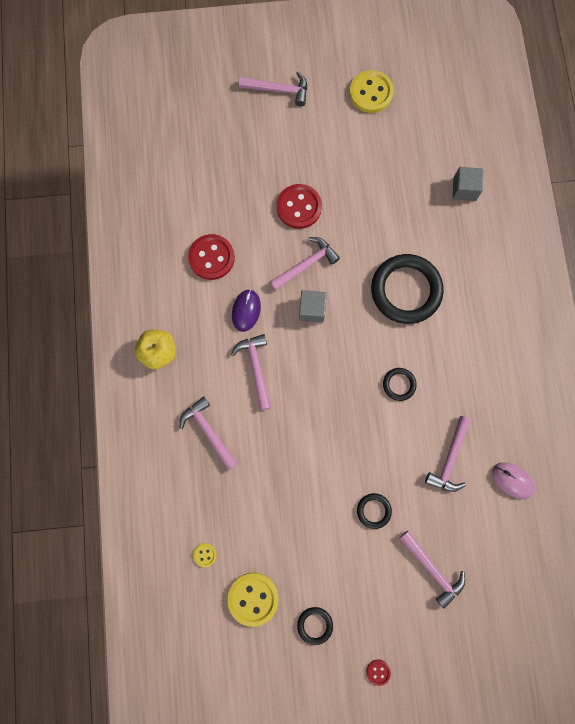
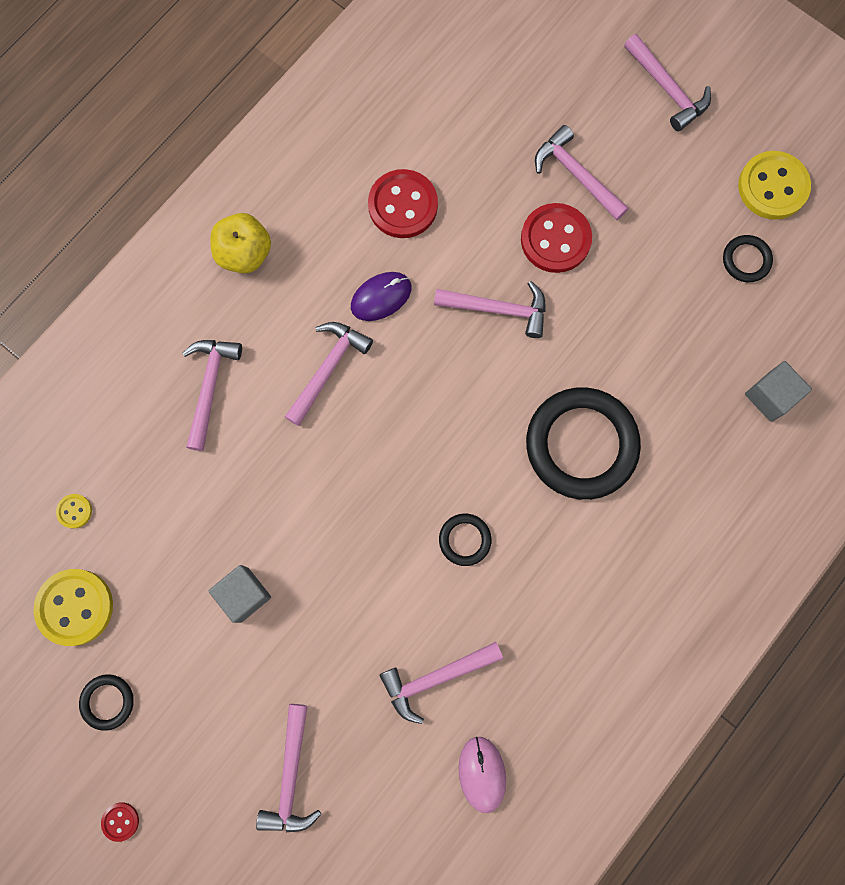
camera: 45 degrees right, 0 degrees up
(277, 168) = (576, 174): none -> pink hammer
(312, 310) = (453, 364): grey cube -> grey cube (244, 594)
(373, 510) = (294, 647): black ring -> black ring (746, 260)

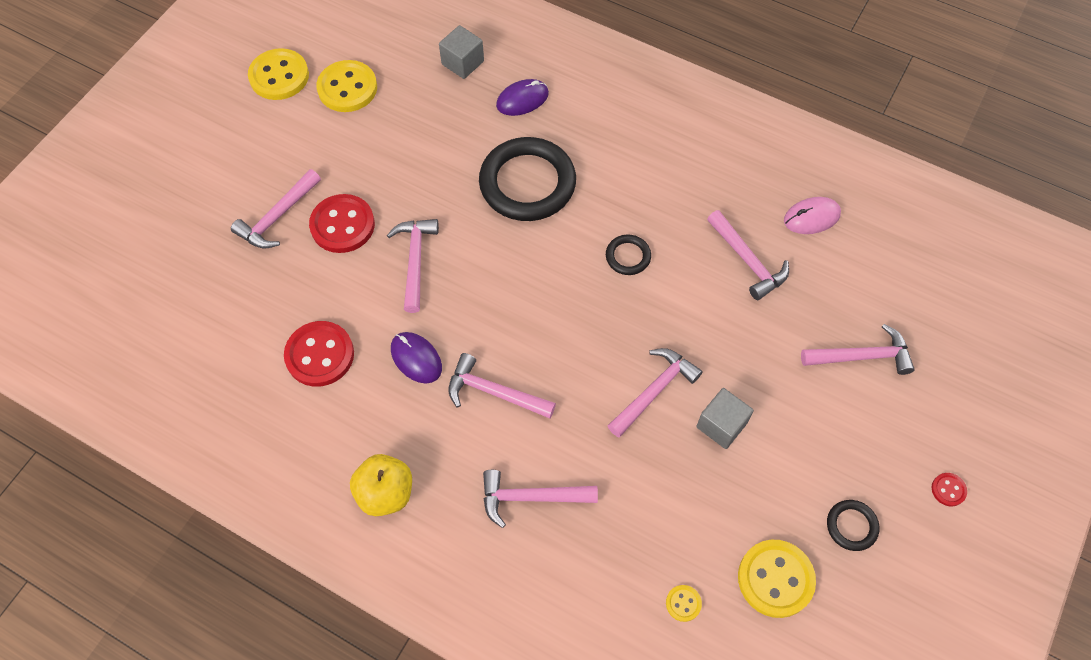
camera: 100 degrees left, 15 degrees down
(667, 89) = (188, 158): pink hammer -> pink hammer (654, 390)
(704, 459) = (522, 99): none -> purple mouse
(746, 260) = (347, 88): black ring -> yellow button

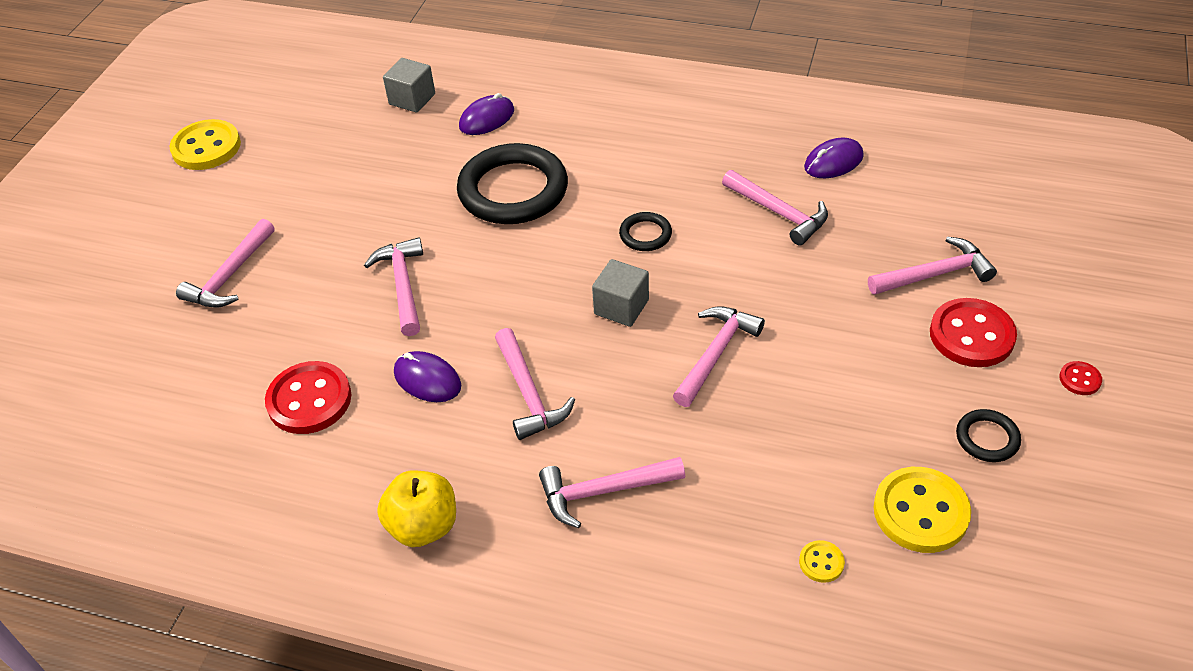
camera: 10 degrees left, 15 degrees down
(342, 225) = (309, 268): red button -> red button (971, 335)
(347, 88) = (287, 144): yellow button -> none
(494, 392) = (529, 394): pink hammer -> pink hammer turned 120 degrees counterclockwise
(721, 425) = (803, 371): grey cube -> grey cube (621, 307)
(811, 217) = (833, 162): pink mouse -> purple mouse

